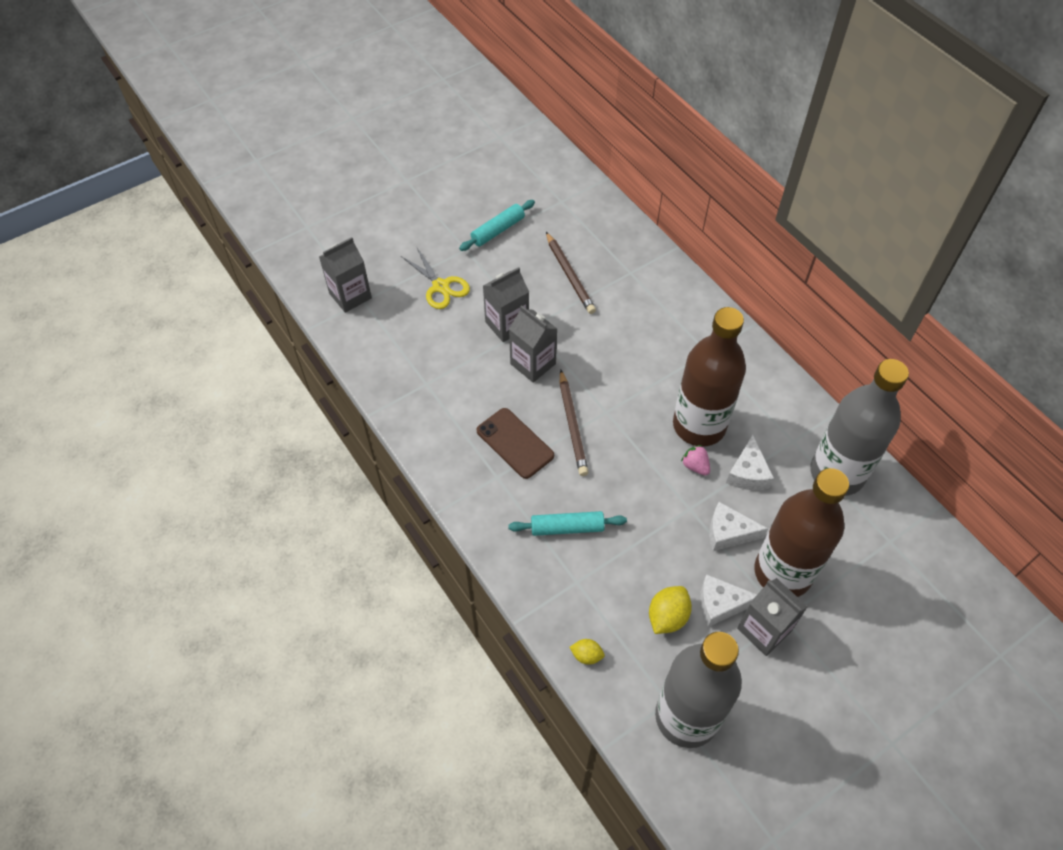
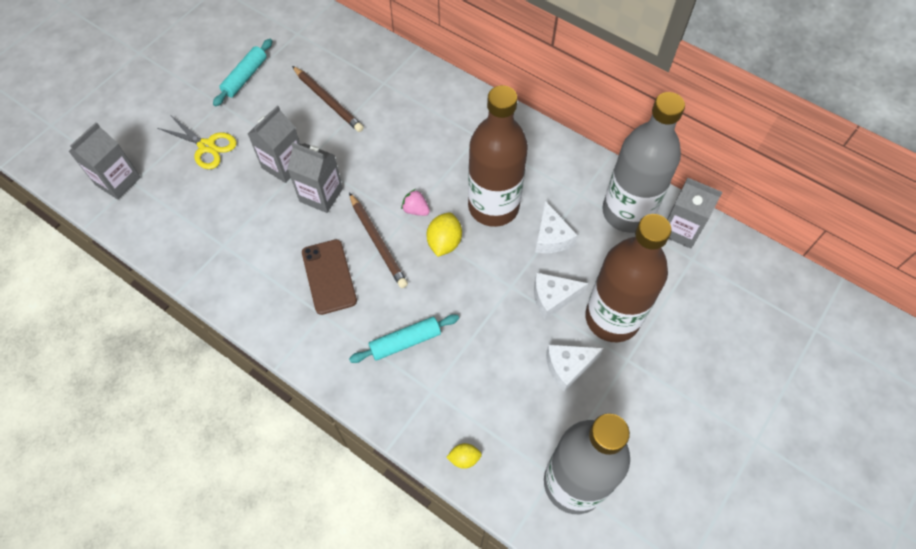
camera: 20 degrees left, 5 degrees up
(515, 443) = (329, 276): brown phone -> brown phone turned 45 degrees clockwise
(667, 617) = (525, 395): yellow lemon -> yellow lemon (444, 242)
(695, 466) = (502, 245): pink strawberry -> pink strawberry (416, 210)
(764, 630) = (614, 377): grey carton -> grey carton (681, 229)

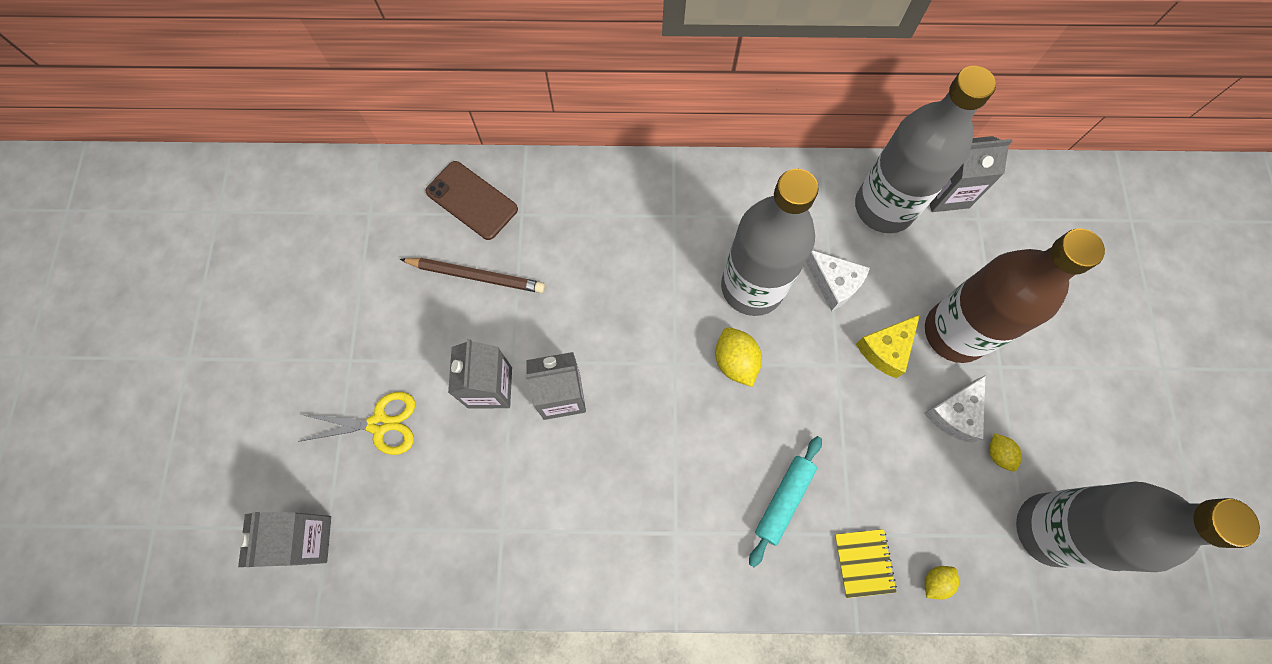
camera: 35 degrees left, 10 degrees up
(245, 77) = (353, 307): turquoise rolling pin -> none
(329, 276) = (647, 484): brown phone -> brown phone (472, 200)
(378, 242) = (667, 409): brown pencil -> none
(416, 210) = (676, 344): pink strawberry -> none
(426, 413) = (864, 562): none -> yellow notebook
(493, 206) = (752, 287): brown bottle -> grey bottle
(553, 298) = (885, 349): white cheese -> yellow cheese
(577, 412) = (998, 454): none -> yellow lemon

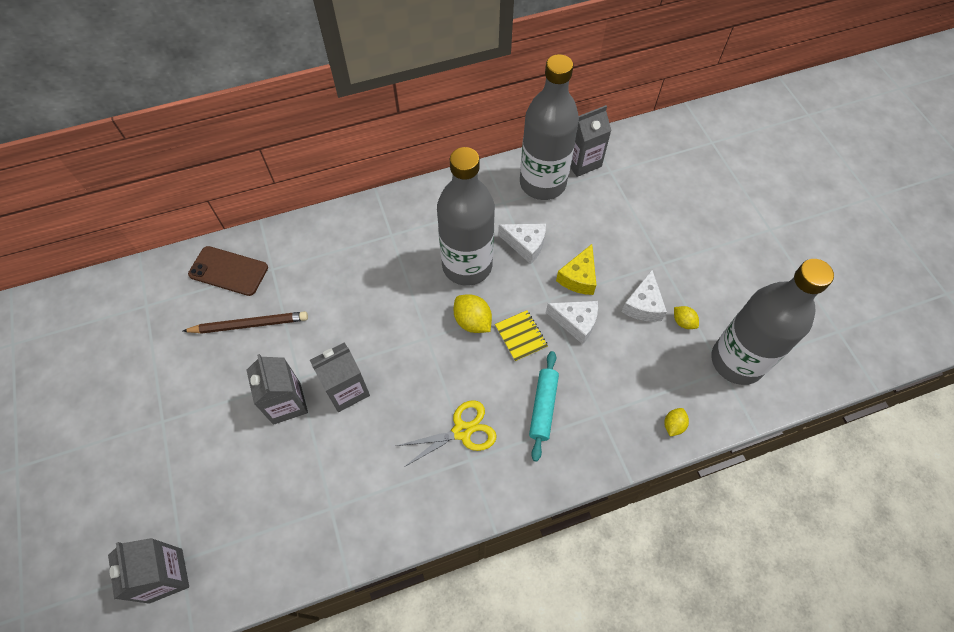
camera: 20 degrees left, 10 degrees down
(379, 424) = (202, 462): yellow scissors -> yellow scissors (462, 431)
(861, 407) = (576, 322): none -> white cheese
(864, 562) = (617, 430): yellow notebook -> yellow notebook (521, 336)
(955, 332) = (623, 251): brown bottle -> none

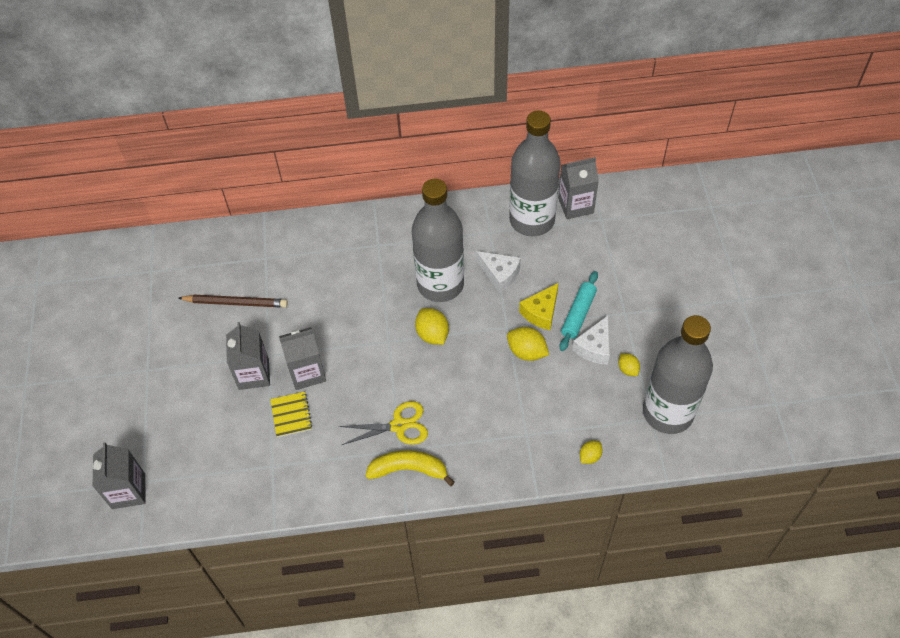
camera: 15 degrees right, 5 degrees down
(228, 271) = (227, 253): brown phone -> none
(485, 480) = (409, 469): none -> yellow banana
(521, 336) = (473, 355): yellow notebook -> yellow notebook (291, 415)
(543, 407) = (476, 419): turquoise rolling pin -> turquoise rolling pin (578, 314)
(576, 322) = (526, 352): white cheese -> yellow lemon

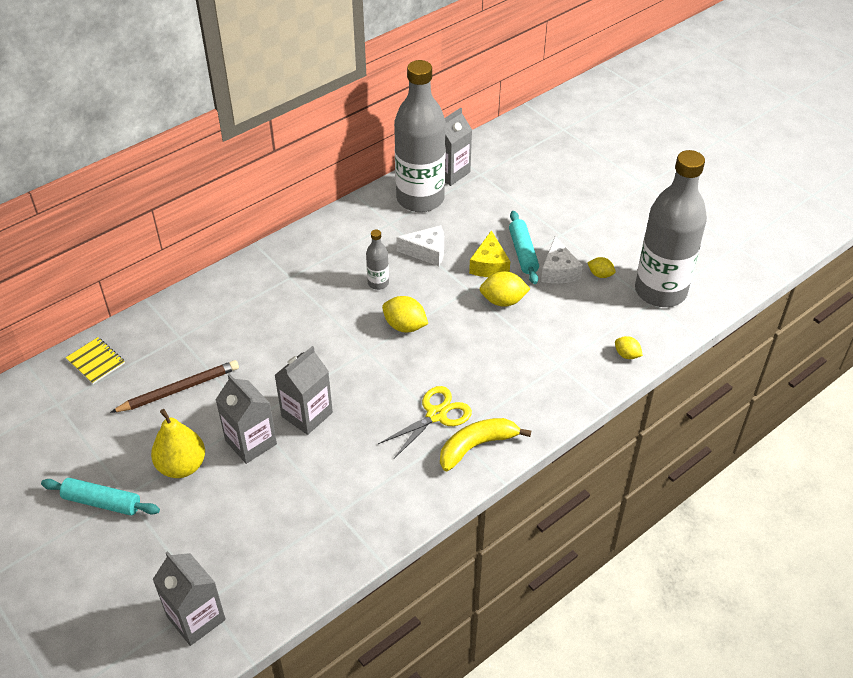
camera: 35 degrees left, 10 degrees down
(129, 367) = (102, 502): none -> turquoise rolling pin
(196, 367) = (182, 466): none -> yellow pear
(291, 415) = (321, 458): yellow notebook -> yellow notebook (96, 361)
(440, 284) = (378, 283): grey bottle -> grey bottle, size x0.41
(590, 456) = (626, 355): yellow lemon -> yellow lemon turned 60 degrees counterclockwise

